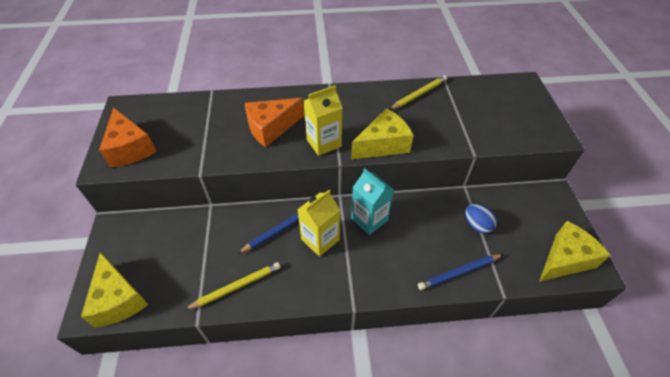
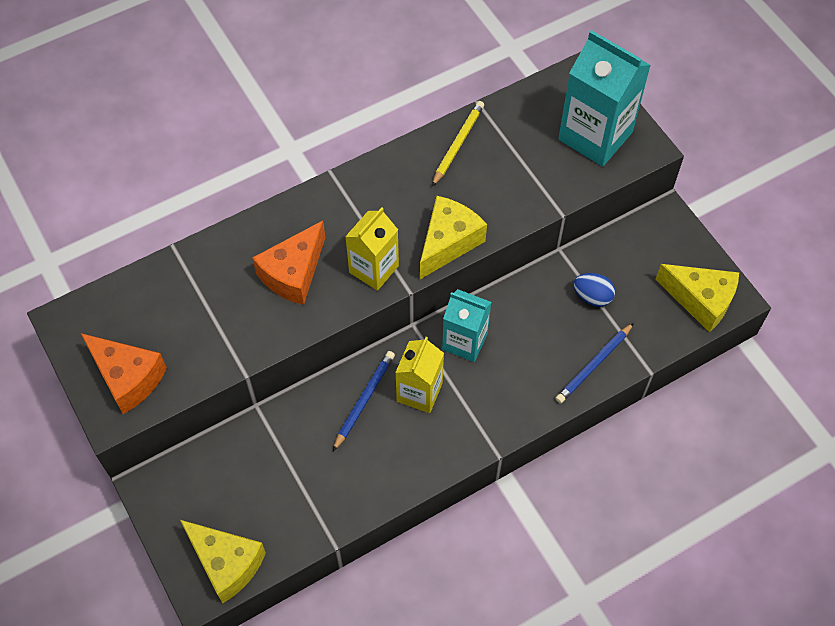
camera: 25 degrees left, 10 degrees up
(236, 286) = (354, 489): yellow pencil -> none
(519, 118) = (595, 136): none -> turquoise carton
(565, 259) = (700, 300): yellow cheese -> yellow cheese turned 90 degrees clockwise

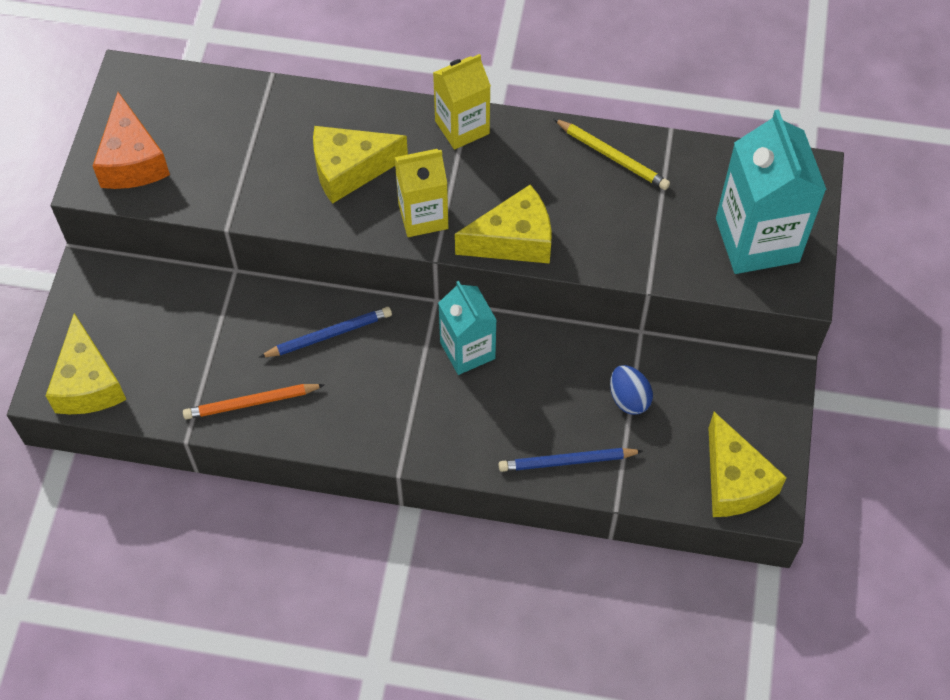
camera: 40 degrees right, 0 degrees up
(293, 273) = (350, 170): orange cheese -> yellow cheese
(356, 486) = (251, 403): none -> orange pencil
(419, 392) = (383, 364): yellow carton -> yellow carton (462, 127)
(458, 144) = (612, 156): yellow pencil -> yellow pencil turned 60 degrees clockwise

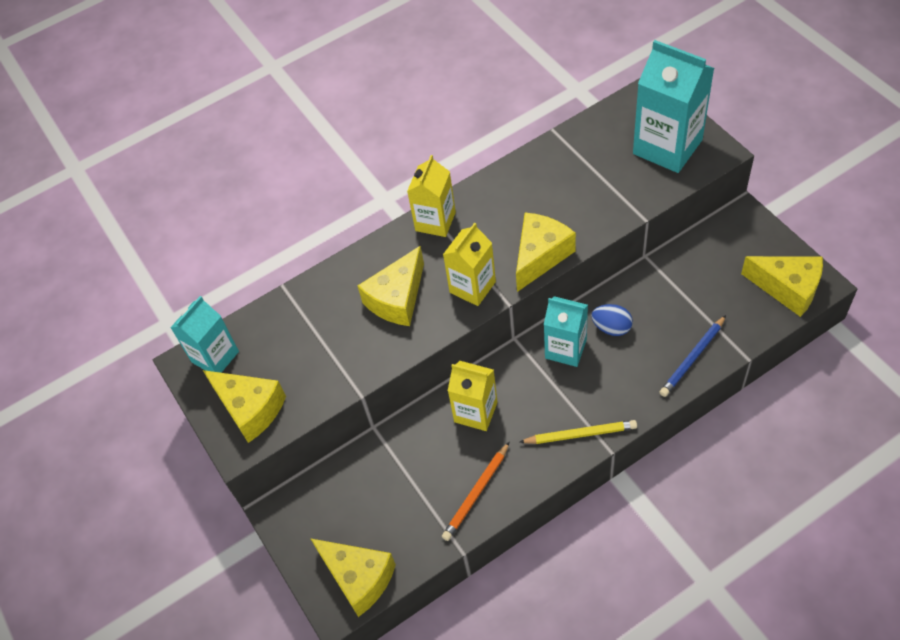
camera: 35 degrees left, 5 degrees down
(132, 160) = (250, 409): orange cheese -> yellow cheese
(154, 91) = (215, 357): none -> turquoise carton
(329, 335) = (475, 412): blue pencil -> yellow carton
(612, 156) = (539, 168): yellow pencil -> yellow pencil (580, 434)
(628, 398) = (682, 296): blue egg -> blue egg (611, 328)

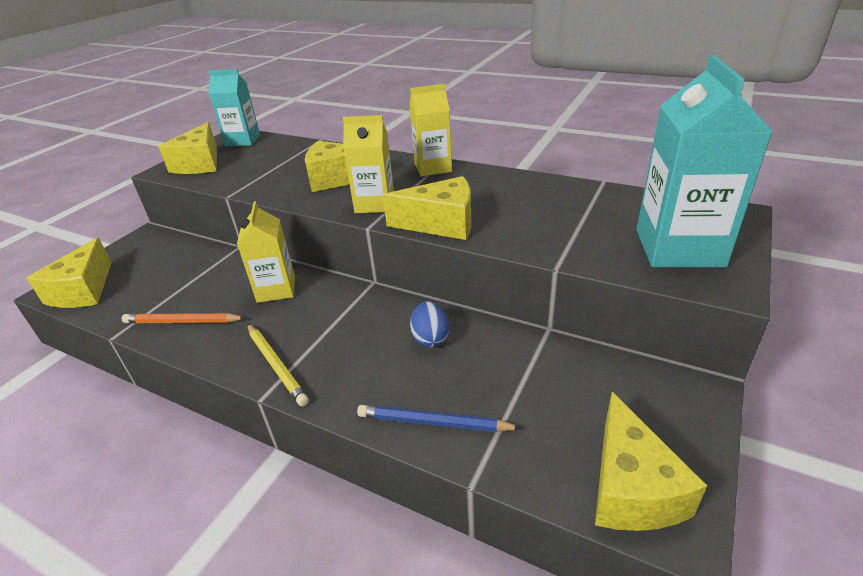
camera: 55 degrees right, 20 degrees down
(565, 349) = (381, 316): turquoise carton -> none

